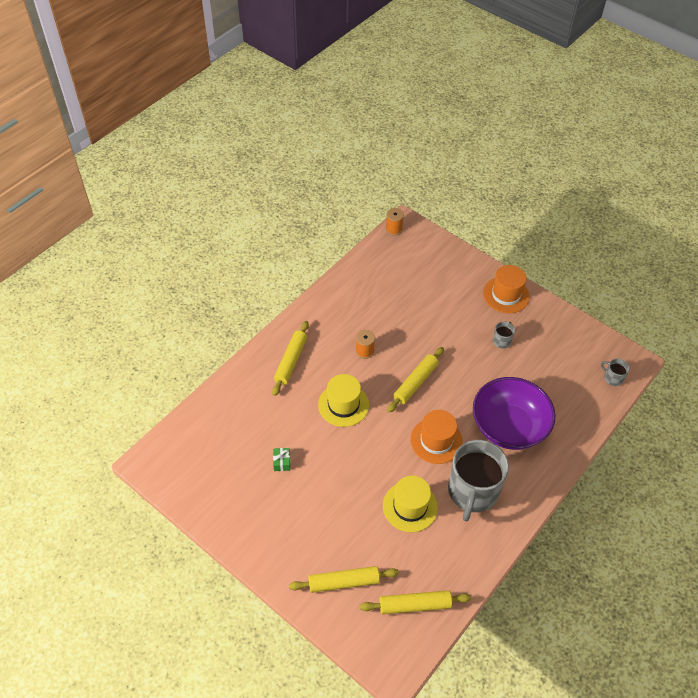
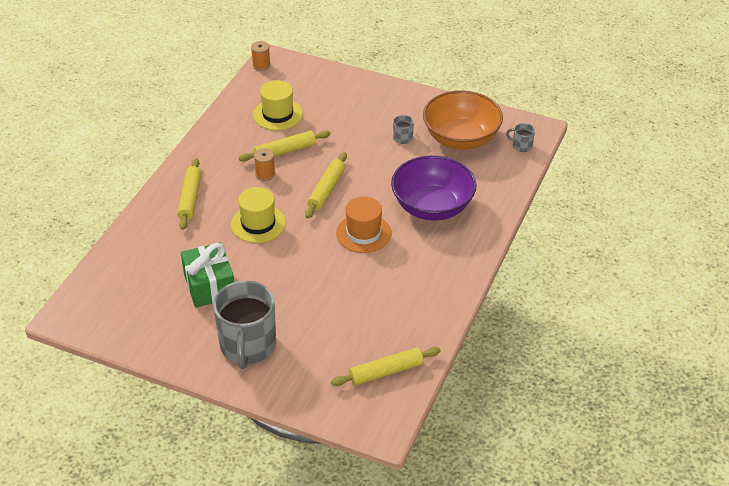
camera: 15 degrees left, 10 degrees down
(282, 462) = (209, 285): green gift -> green gift, size x2.40
(343, 582) = (308, 370): yellow rolling pin -> yellow rolling pin (285, 151)
(410, 506) = (355, 293): yellow hat -> yellow hat (277, 114)
(472, 492) = (413, 267): grey mug -> grey mug (248, 346)
(506, 295) = (394, 99): orange hat -> none
(556, 355) = (461, 138): none -> orange bowl

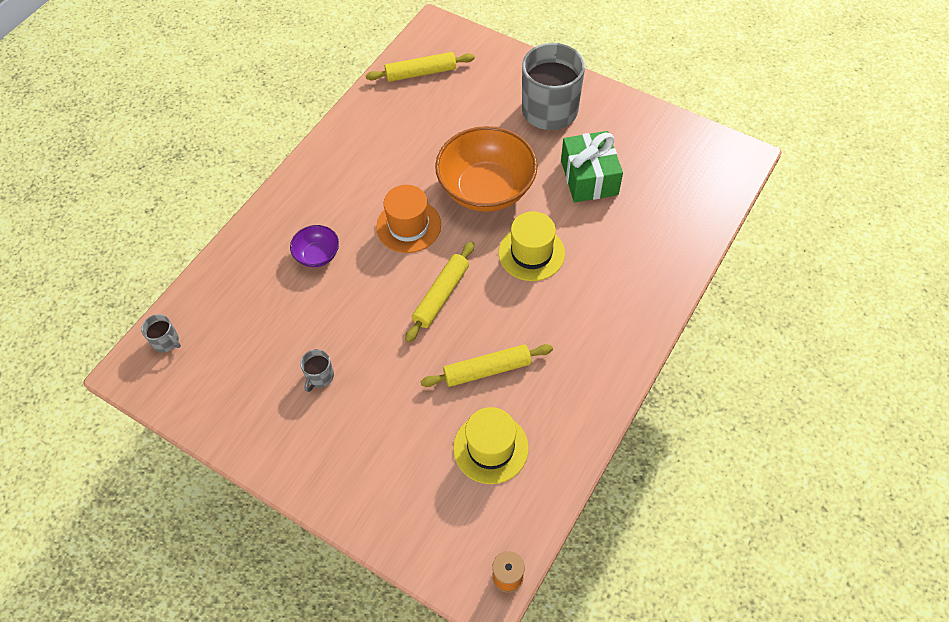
camera: 170 degrees left, 15 degrees up
(190, 198) = (616, 301): yellow rolling pin -> none
(265, 174) = (517, 331): orange spool -> none
(432, 207) = (317, 255): purple bowl -> purple bowl, size x0.47
(461, 138) = (241, 365): orange bowl -> orange bowl (486, 189)

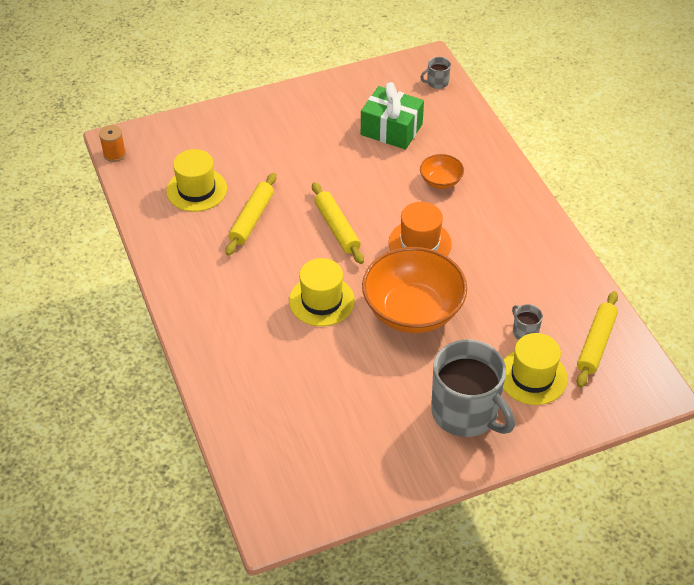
camera: 125 degrees right, 10 degrees down
(317, 255) = (441, 181): purple bowl -> orange bowl
(319, 377) = (335, 138): grey mug -> grey mug (524, 332)
(483, 91) = (532, 376): none -> yellow hat
(589, 178) = (359, 387): green gift -> green gift (391, 129)

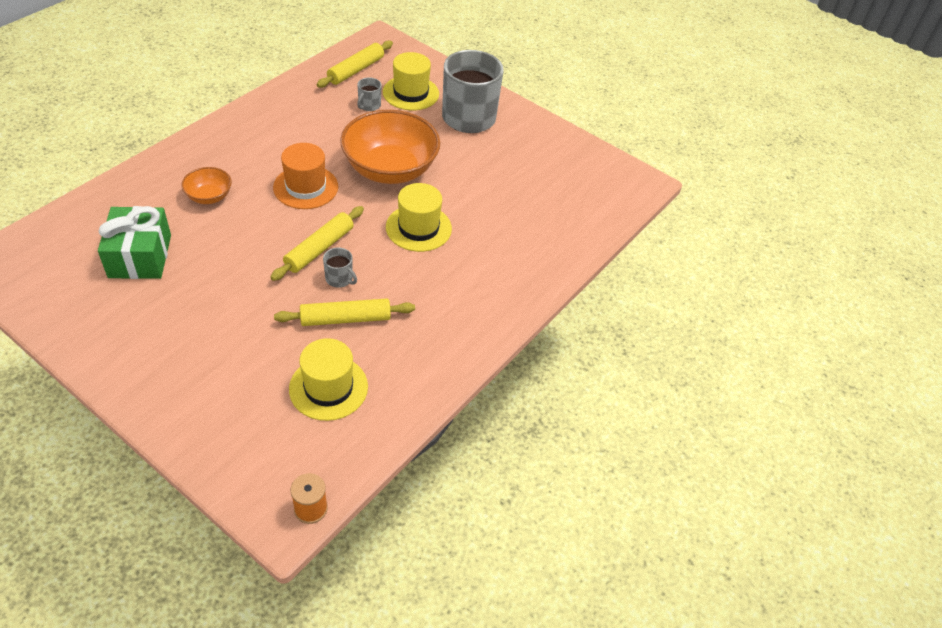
camera: 125 degrees left, 0 degrees up
(437, 82) = (34, 244): grey mug -> grey mug (339, 279)
(596, 344) = (356, 70): yellow rolling pin -> yellow rolling pin turned 45 degrees counterclockwise

